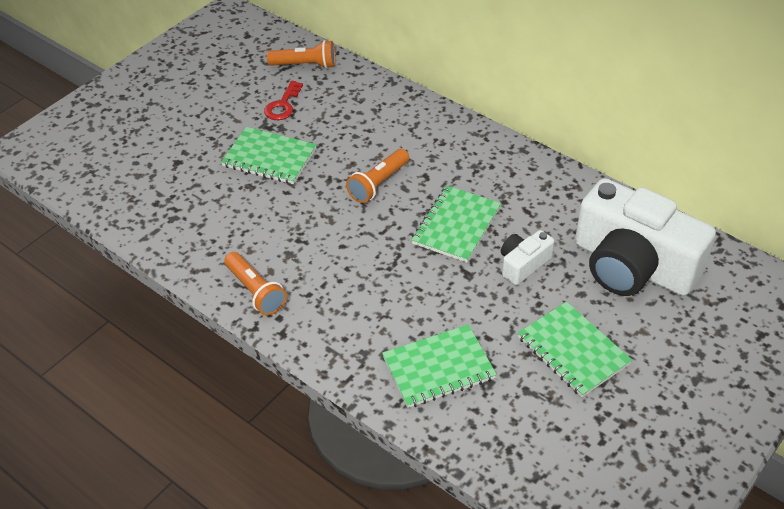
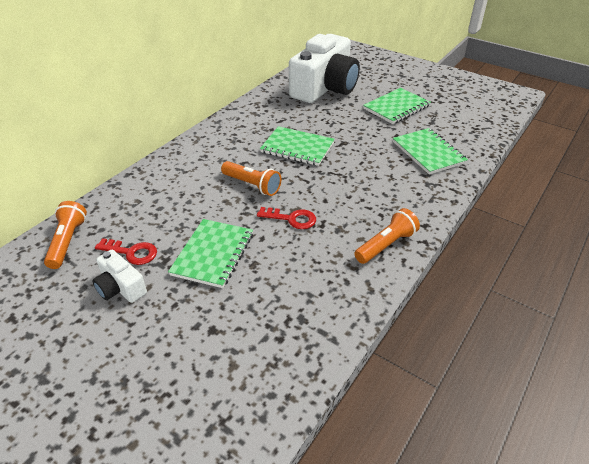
camera: 95 degrees left, 5 degrees down
(313, 215) = (291, 219): none -> red key
(523, 264) = (331, 122): white camera -> white camera (120, 287)

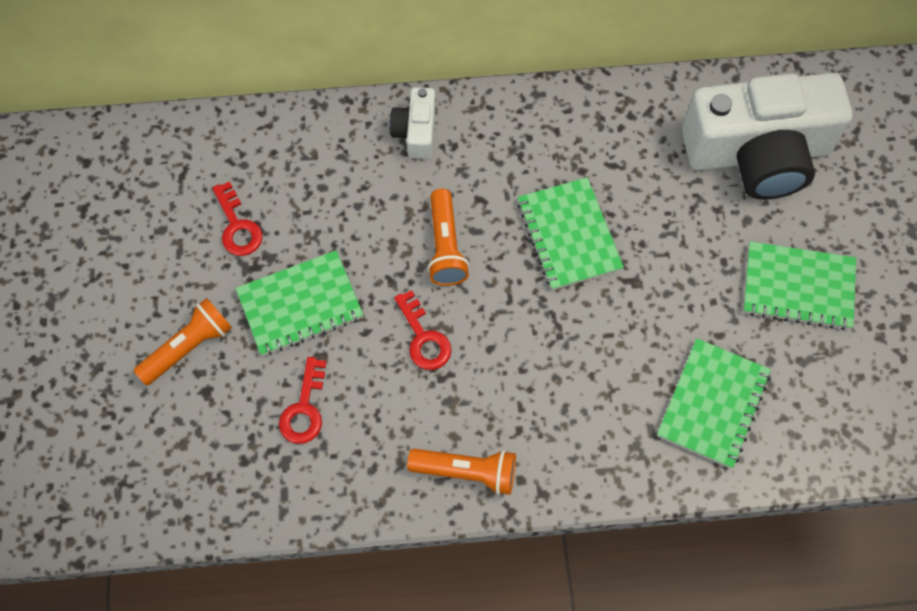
camera: 50 degrees right, 25 degrees up
(68, 242) = (201, 153): orange flashlight -> orange flashlight (189, 347)
(120, 287) = (187, 262): white camera -> white camera (416, 132)
(277, 289) = (304, 408): none -> red key

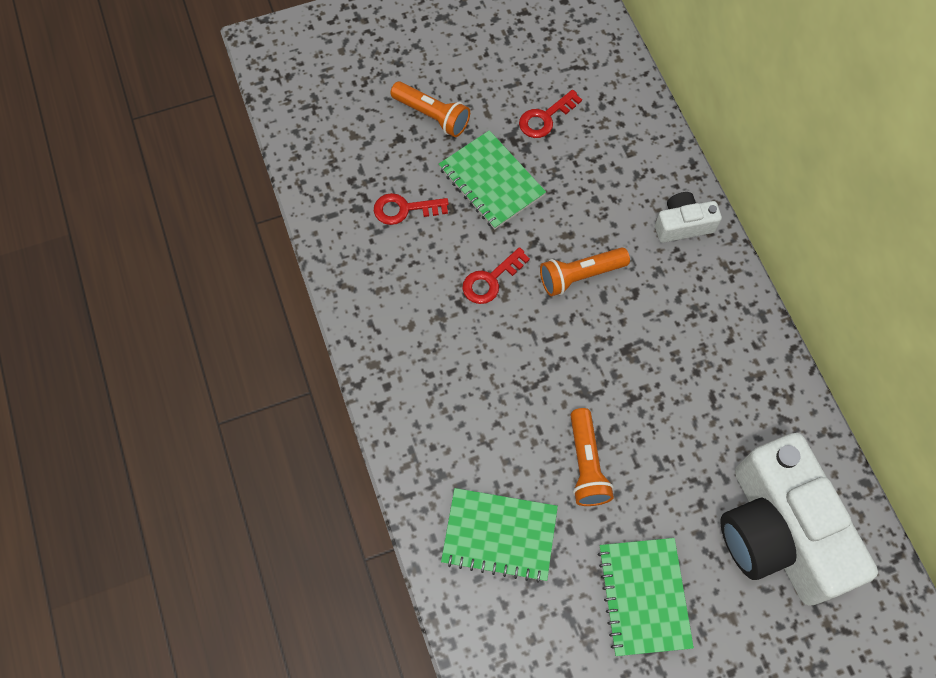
camera: 75 degrees right, 0 degrees up
(466, 472) = (382, 342): orange flashlight -> orange flashlight (586, 464)
(568, 235) = (626, 374): green notebook -> none

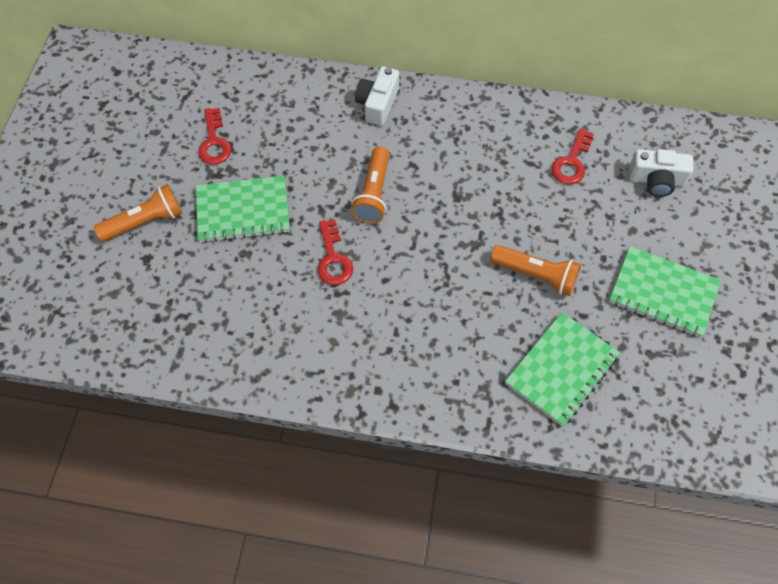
camera: 60 degrees left, 5 degrees down
(404, 209) = (219, 290): red key -> red key (572, 162)
(778, 532) = (656, 180): white camera -> white camera, size x0.44

